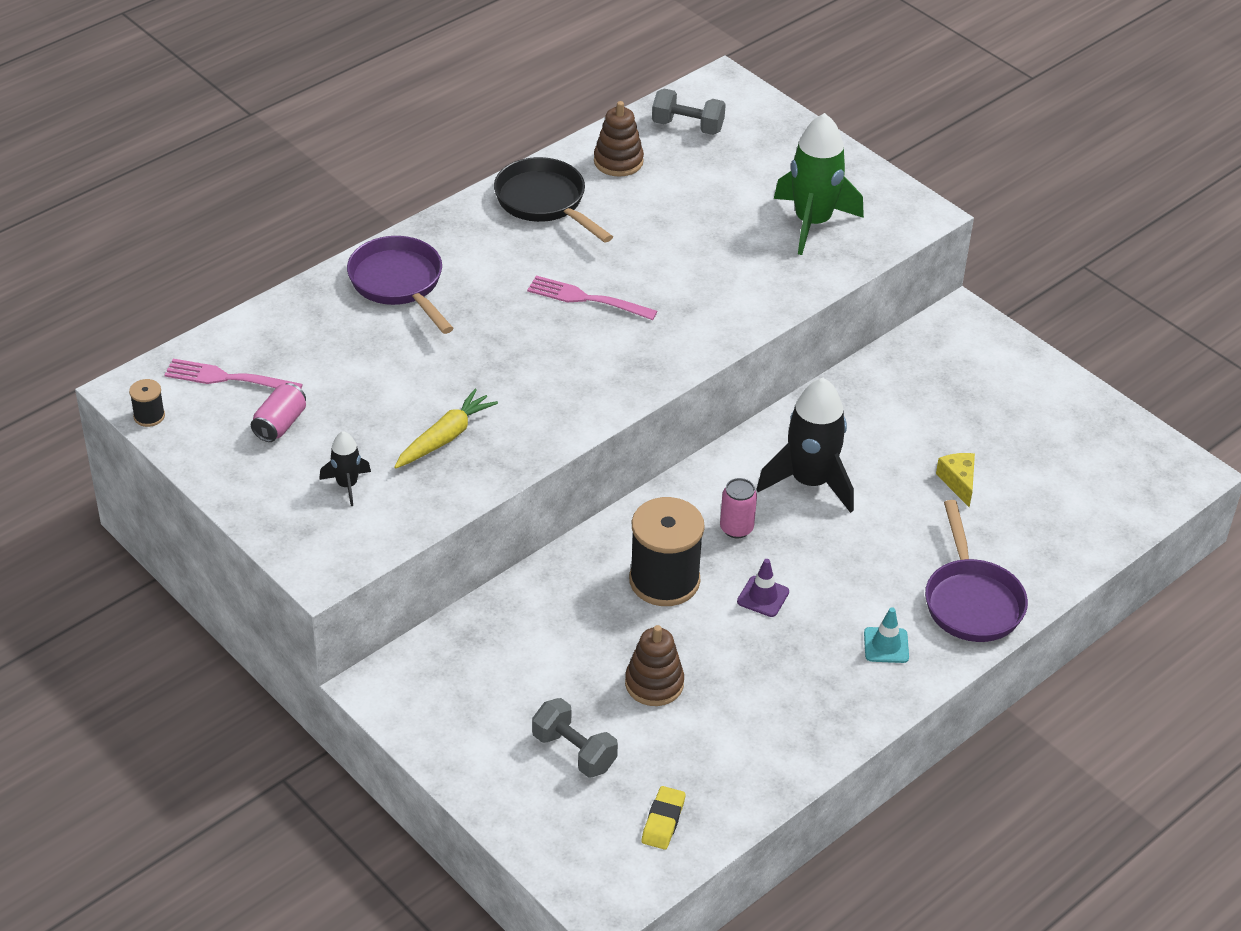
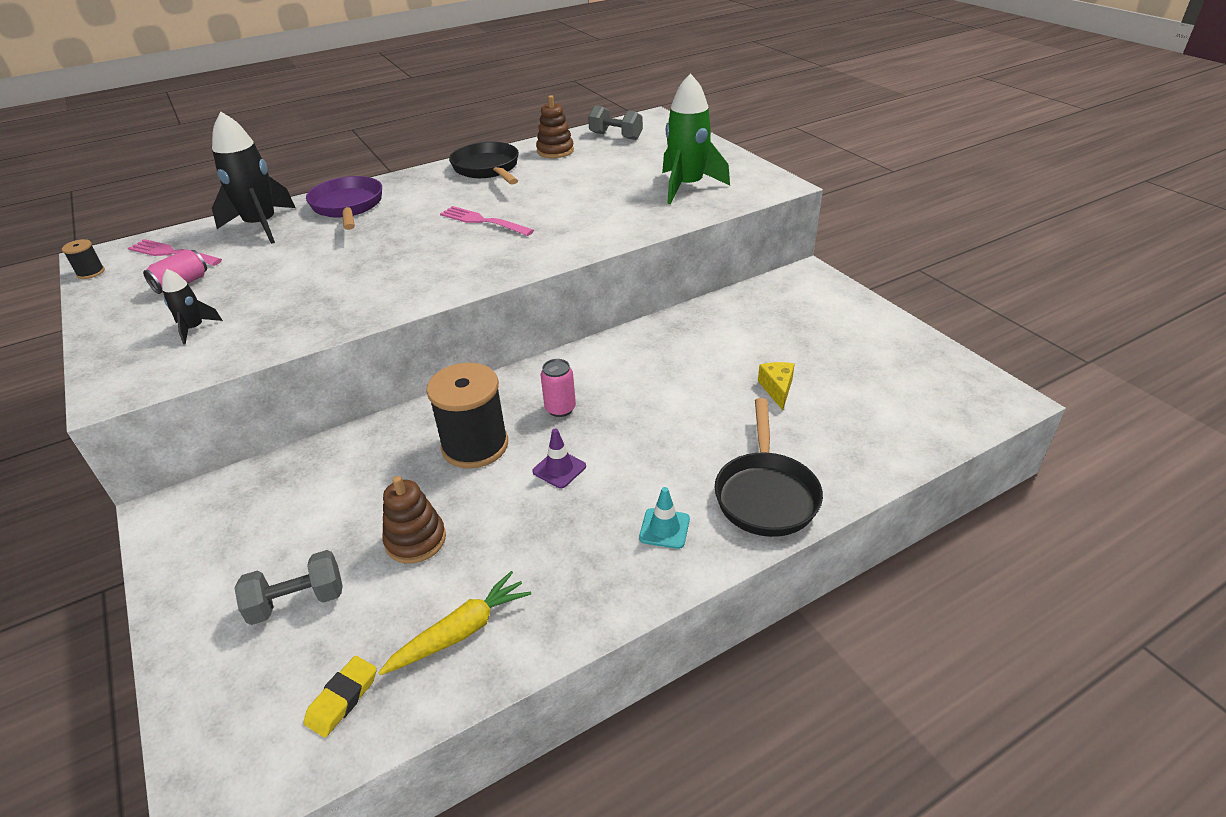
camera: 15 degrees right, 5 degrees down
(445, 437) = (303, 301): yellow carrot -> yellow carrot (461, 631)
(574, 752) = (297, 601): grey dumbbell -> grey dumbbell turned 75 degrees counterclockwise
(810, 482) = (641, 378): black rocket -> black rocket (262, 226)
(971, 601) = (766, 494): purple pan -> black pan

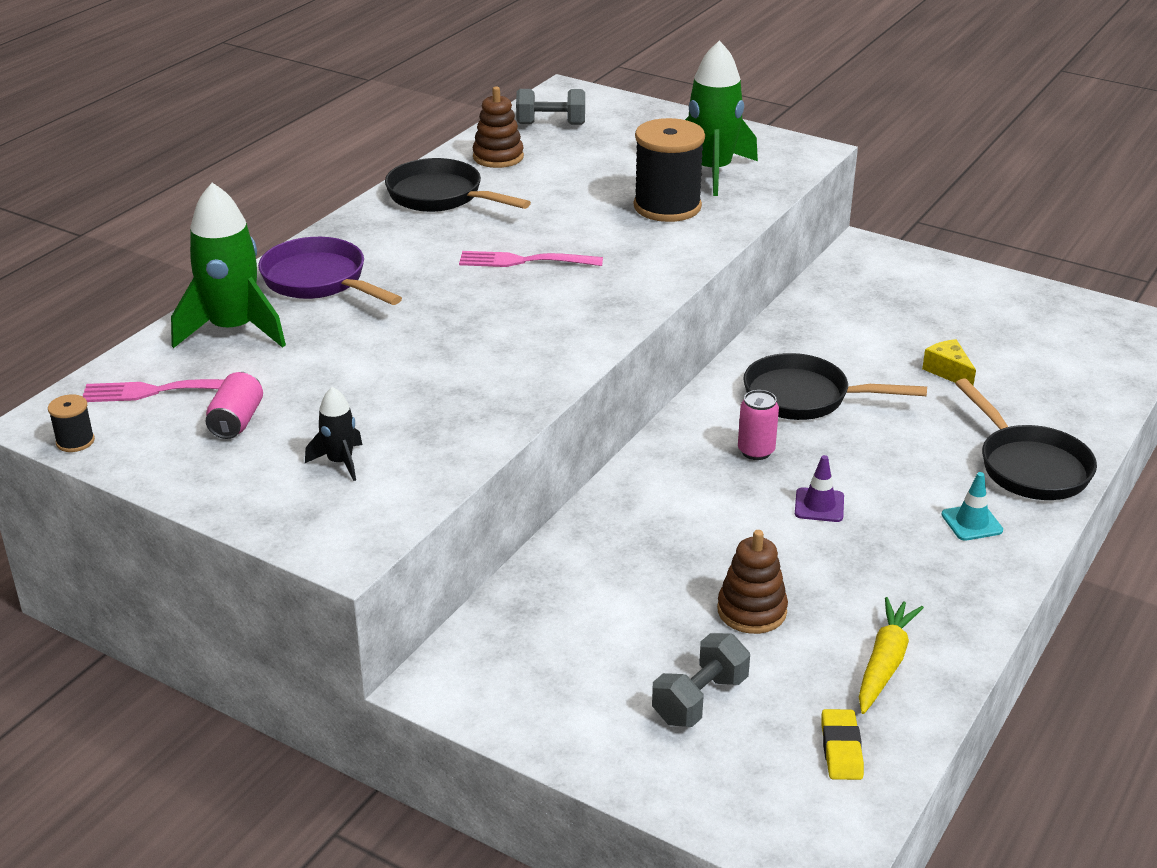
camera: 30 degrees left, 5 degrees down
(262, 226) = (233, 330): black rocket -> green rocket
(475, 445) = (708, 512): black spool -> black spool (667, 207)
(641, 377) = (804, 397): none -> black pan

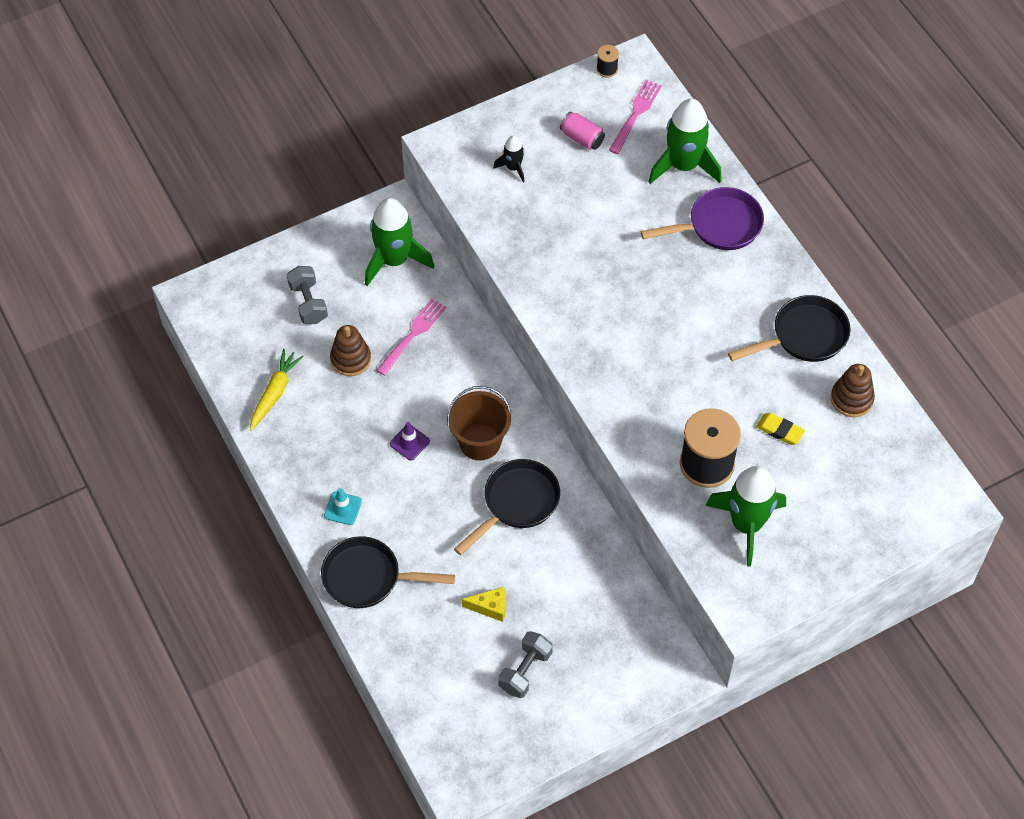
camera: 120 degrees right, 25 degrees up
(525, 261) = (678, 343): pink fork -> pink fork (412, 335)
(540, 640) = (394, 260): none -> green rocket
(551, 124) = (894, 461): grey dumbbell -> grey dumbbell (525, 671)
(756, 451) = (480, 442): pink can -> brown bucket
(841, 749) = (238, 340): yellow eraser -> yellow eraser (779, 431)
(885, 663) = (275, 393): yellow carrot -> yellow carrot turned 120 degrees counterclockwise

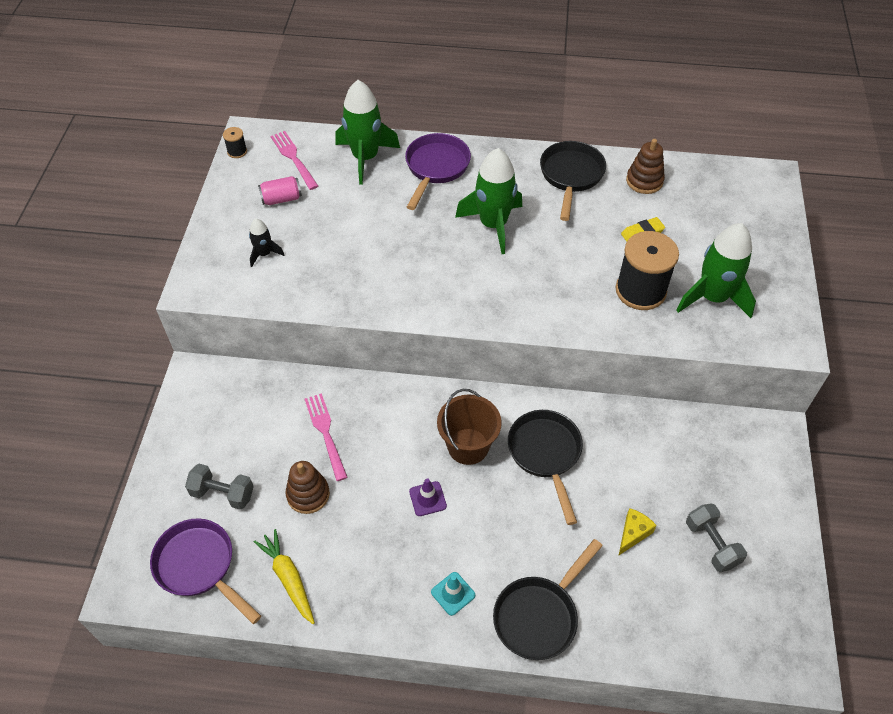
camera: 55 degrees left, 5 degrees down
(242, 330) = (199, 566): none -> purple pan
(394, 260) = (243, 403): green rocket -> green rocket (493, 225)

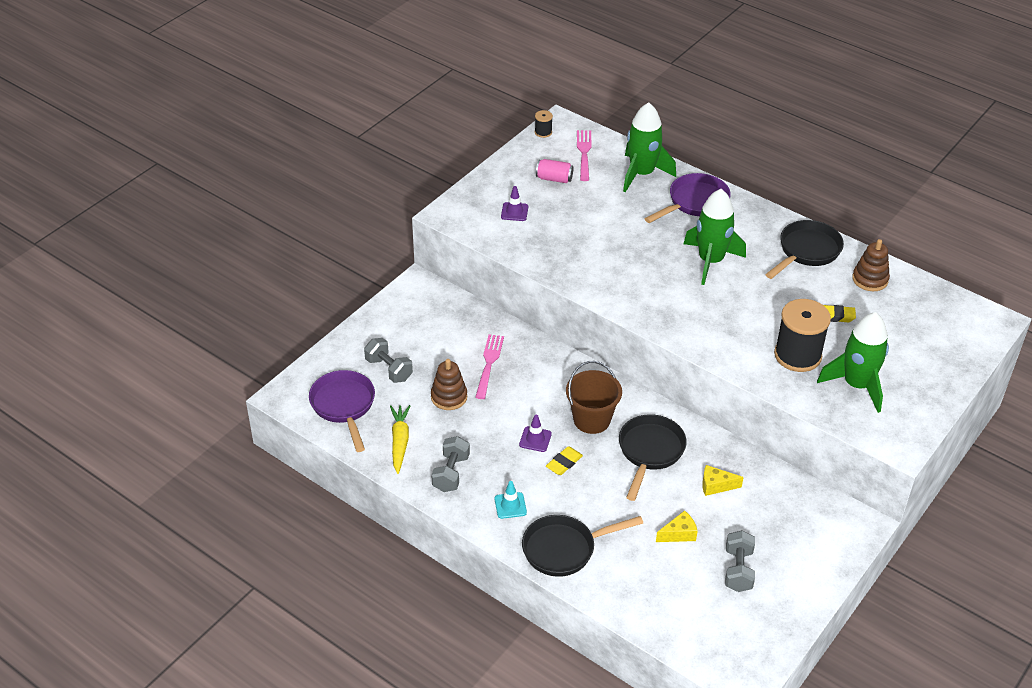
camera: 30 degrees right, 10 degrees down
(264, 254) = (514, 212): black rocket -> purple traffic cone
(367, 588) = (451, 473): none -> grey dumbbell
(473, 511) = (564, 463): none -> yellow eraser
(629, 459) = (716, 486): none -> yellow cheese

